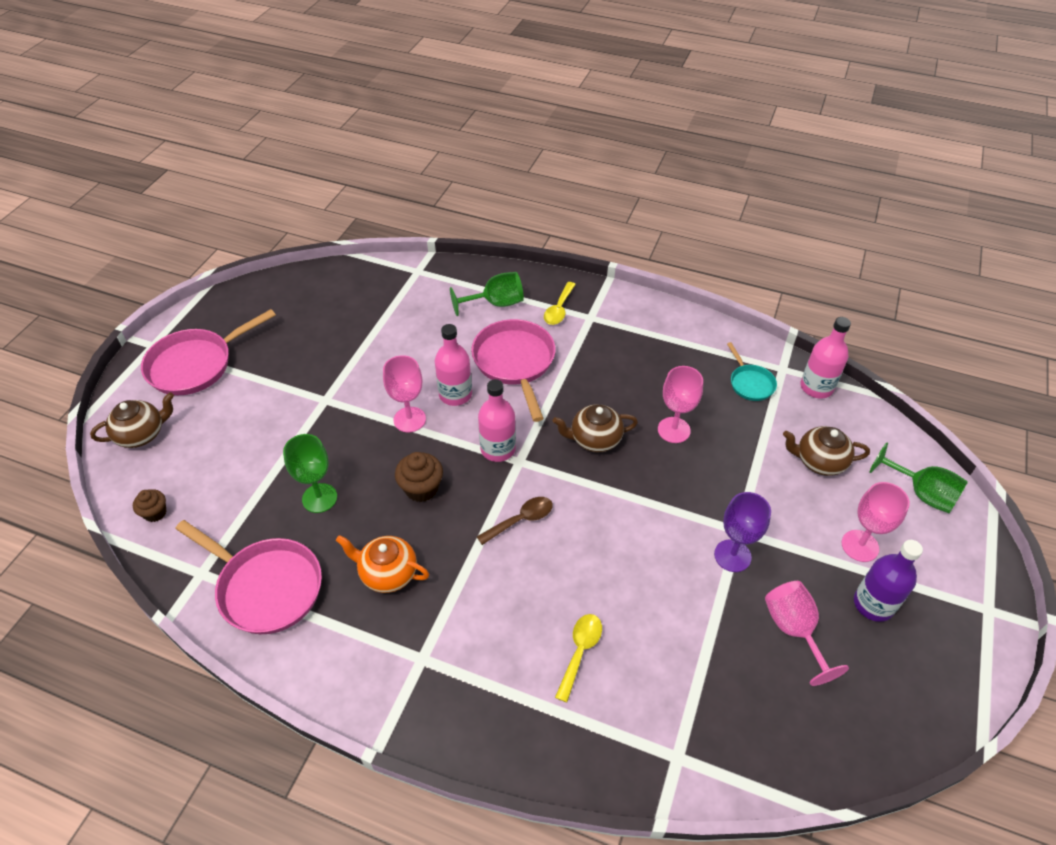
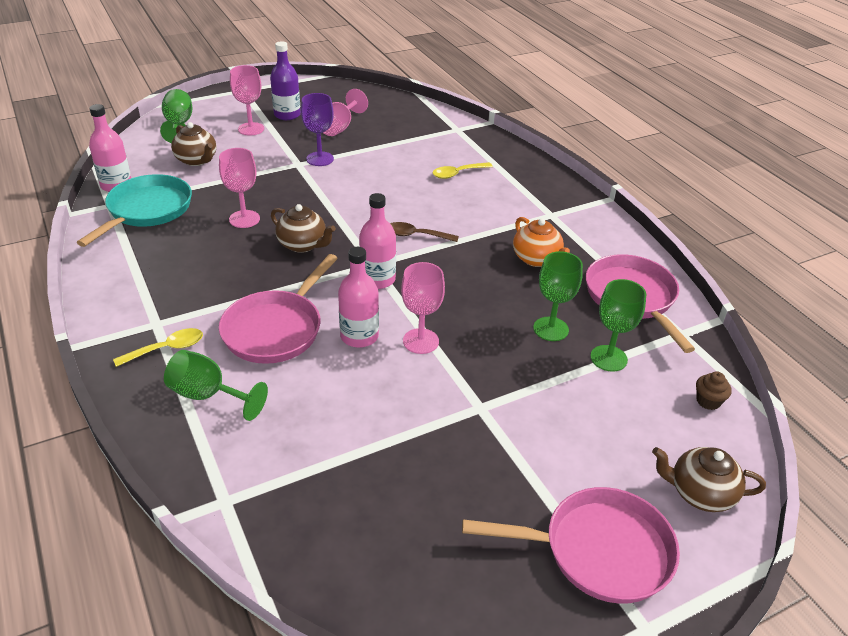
camera: 140 degrees left, 10 degrees down
(255, 501) = (608, 358): none -> green goblet
(421, 488) = (464, 289): brown cupcake -> none
(750, 383) = (146, 211): turquoise pan -> turquoise pan, size x1.89

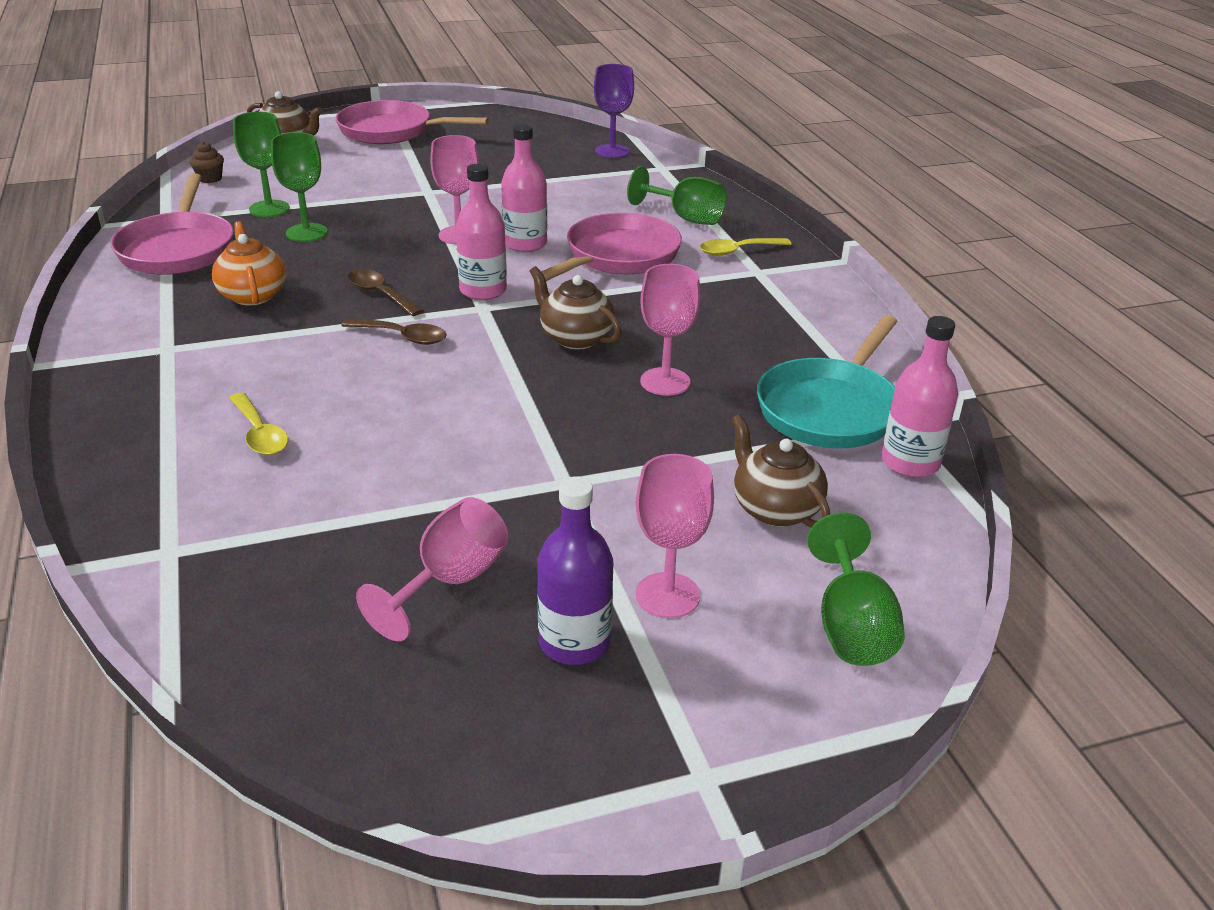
camera: 170 degrees left, 5 degrees down
(320, 159) = (518, 491): purple goblet -> purple goblet (612, 151)
(450, 269) = (380, 294): none -> brown spoon
(457, 174) = (260, 434): yellow spoon -> yellow spoon turned 75 degrees clockwise

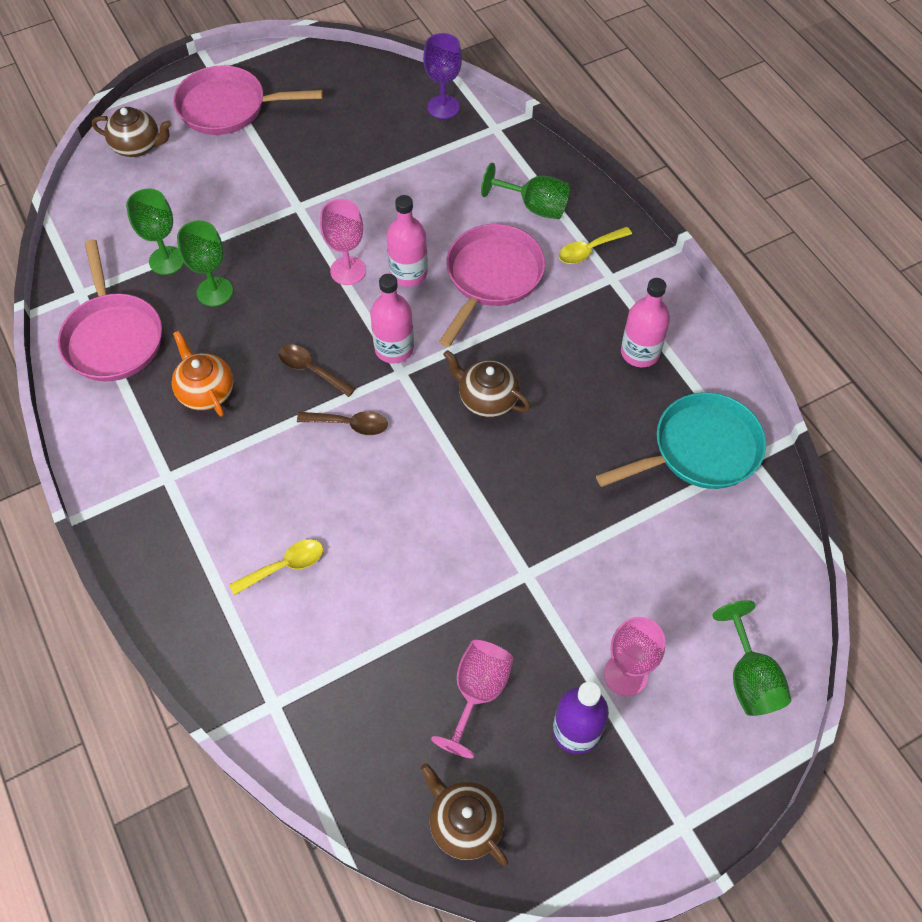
camera: 10 degrees left, 25 degrees up
(210, 178) = (92, 221): brown cupcake -> none
(260, 434) = (285, 566): yellow spoon -> yellow spoon turned 75 degrees counterclockwise
(665, 382) = (570, 442): pink goblet -> none
(774, 509) = (679, 572): brown teapot -> brown teapot (465, 823)
(830, 408) = (699, 450): turquoise pan -> turquoise pan turned 135 degrees counterclockwise
(910, 462) = (765, 502): pink bottle -> pink bottle (640, 352)

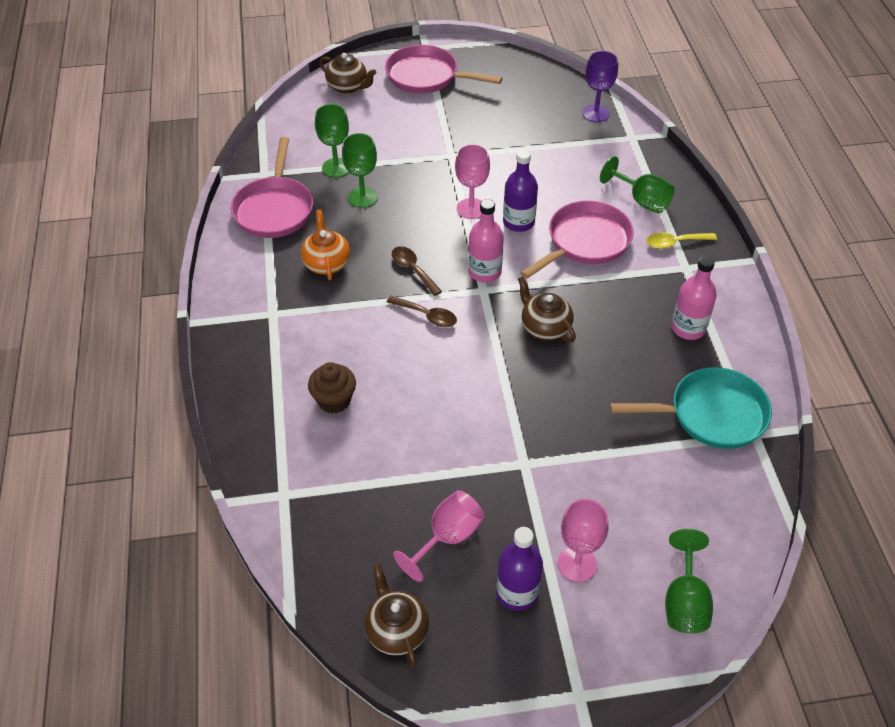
camera: 20 degrees right, 10 degrees down
(285, 566) = (334, 400): yellow spoon -> brown cupcake
(408, 273) = (518, 222): pink bottle -> purple bottle

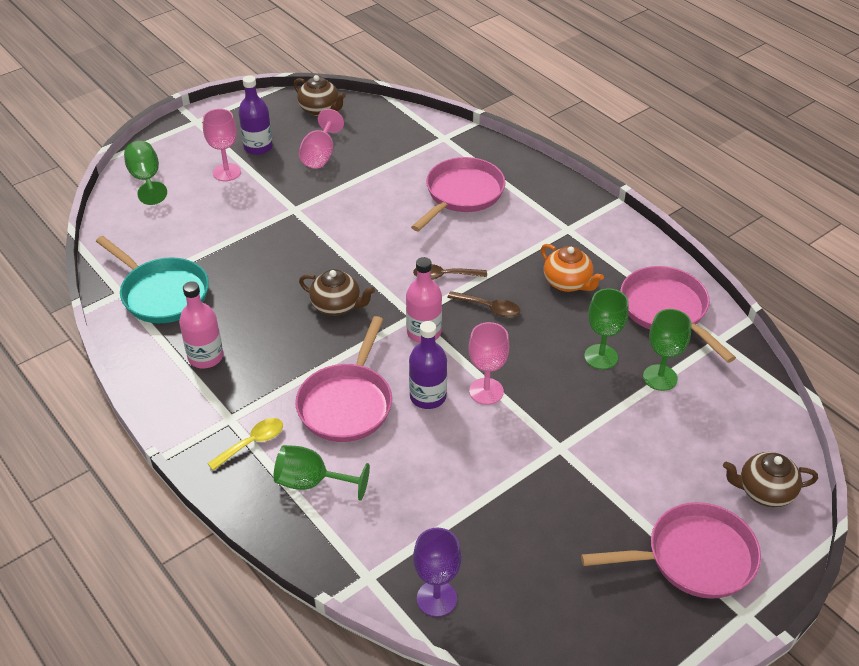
camera: 150 degrees right, 5 degrees down
(334, 400) = (462, 194): brown cupcake -> pink pan
(711, 414) = (161, 293): turquoise pan -> turquoise pan turned 105 degrees counterclockwise

